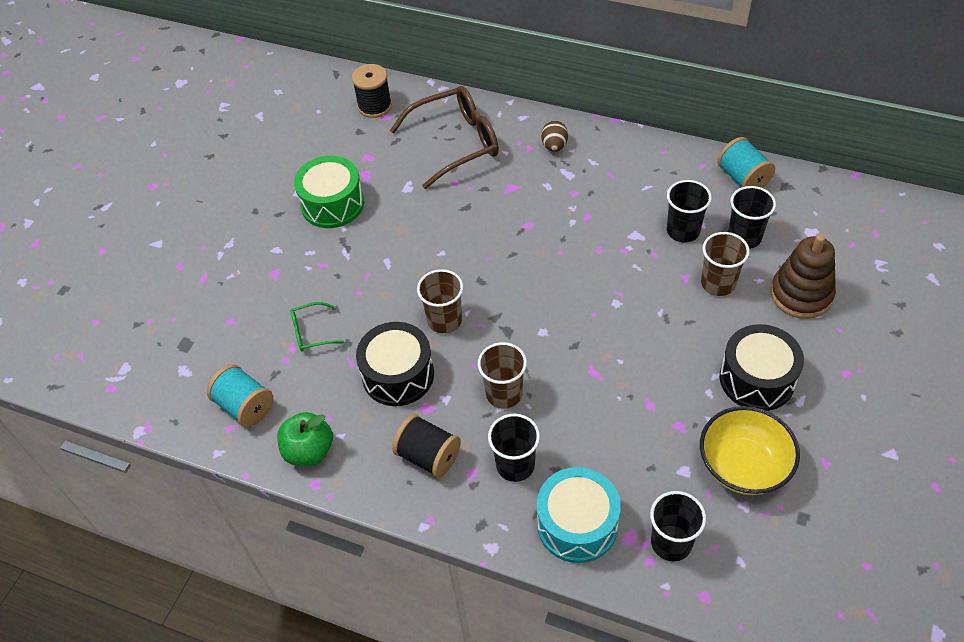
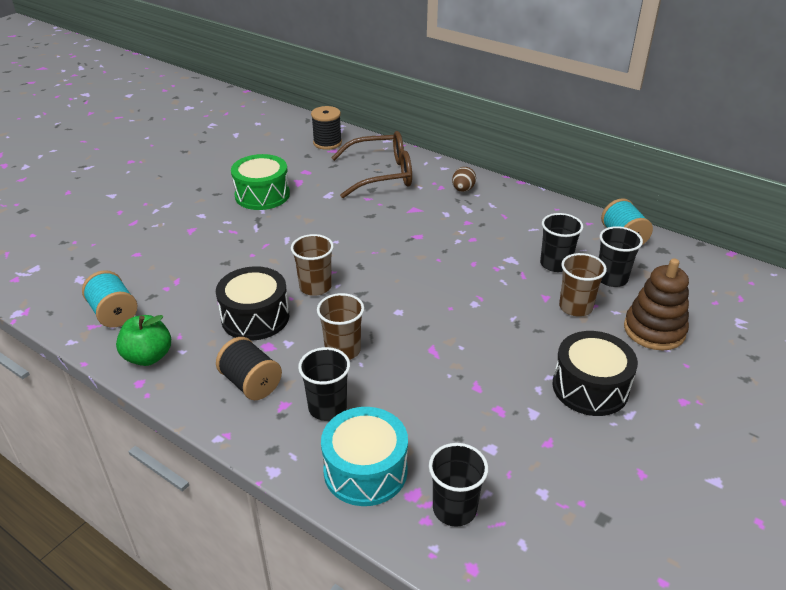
camera: 10 degrees right, 15 degrees down
(311, 332) = (198, 273): green glasses -> none
(743, 466) = (553, 457): yellow bowl -> none

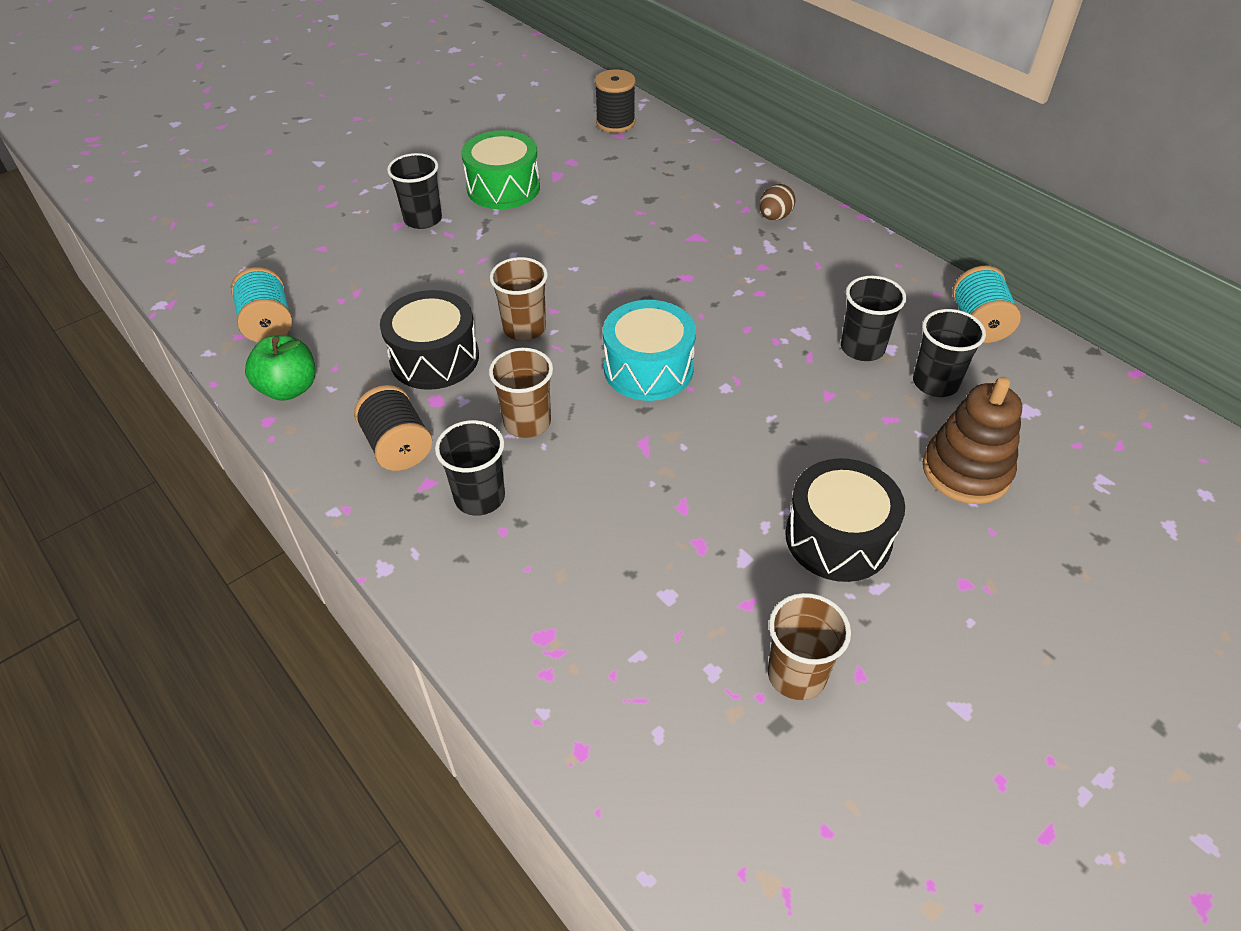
camera: 15 degrees right, 10 degrees up
(365, 470) = (496, 591): turquoise drum -> turquoise drum (648, 369)
(382, 174) = (671, 179): brown glasses -> none
(454, 509) = (588, 667): black cup -> black cup (423, 219)
(575, 307) = (865, 417): brown cup -> brown cup (796, 675)

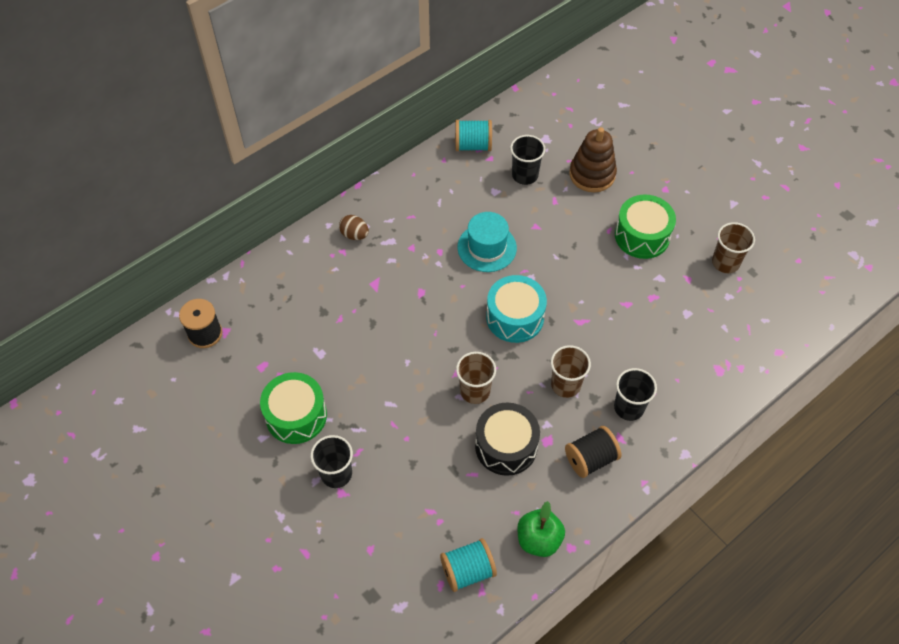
camera: 90 degrees left, 10 degrees up
(775, 339) = (487, 247): none -> turquoise hat
(838, 537) = (642, 236): black drum -> green drum
(862, 348) = (495, 204): black cup -> none

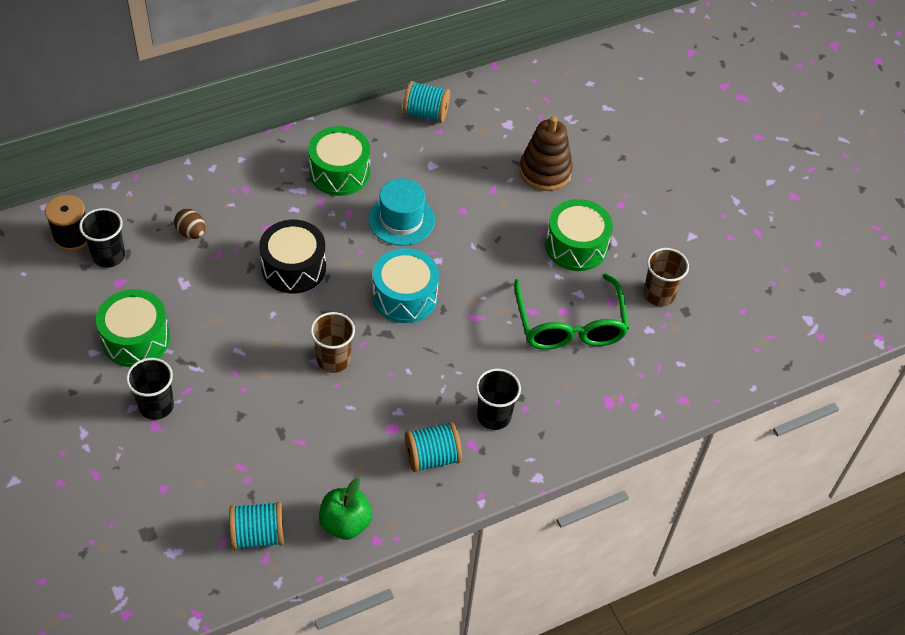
camera: 10 degrees right, 5 degrees down
(354, 235) = (264, 175): brown egg -> brown egg (191, 233)
(418, 217) = (339, 172): none -> green drum
(506, 446) = (346, 422): black drum -> black drum (294, 267)
(525, 175) = (471, 156): black cup -> black cup (109, 256)
(565, 385) = (434, 377): brown cup -> none
(590, 459) = (432, 457): black spool -> turquoise spool
(662, 308) = (570, 325): none -> green glasses

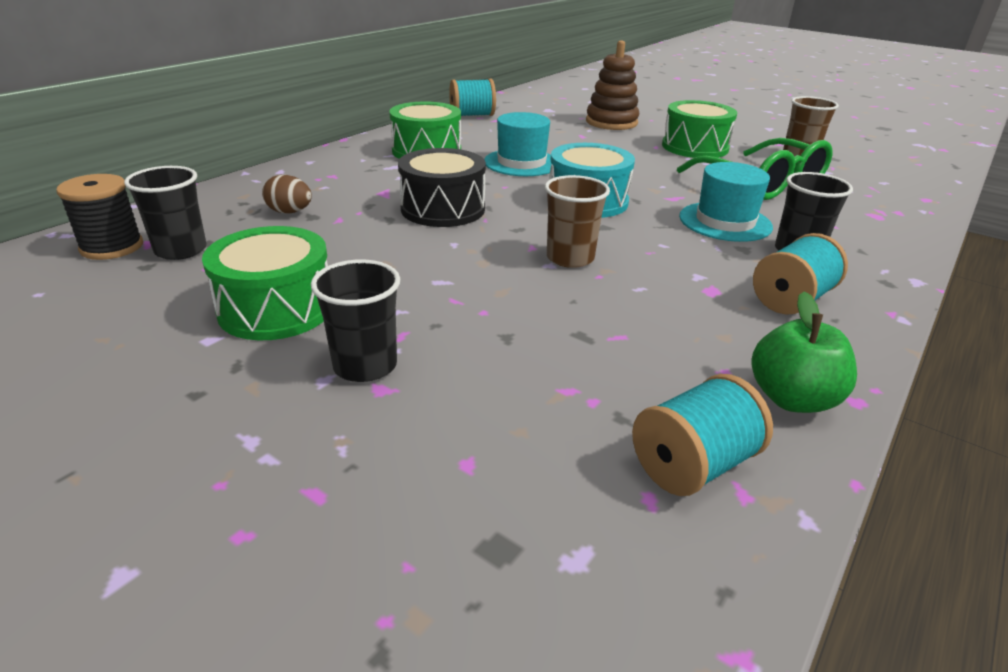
camera: 25 degrees left, 20 degrees down
(480, 362) = (725, 222): none -> turquoise hat

